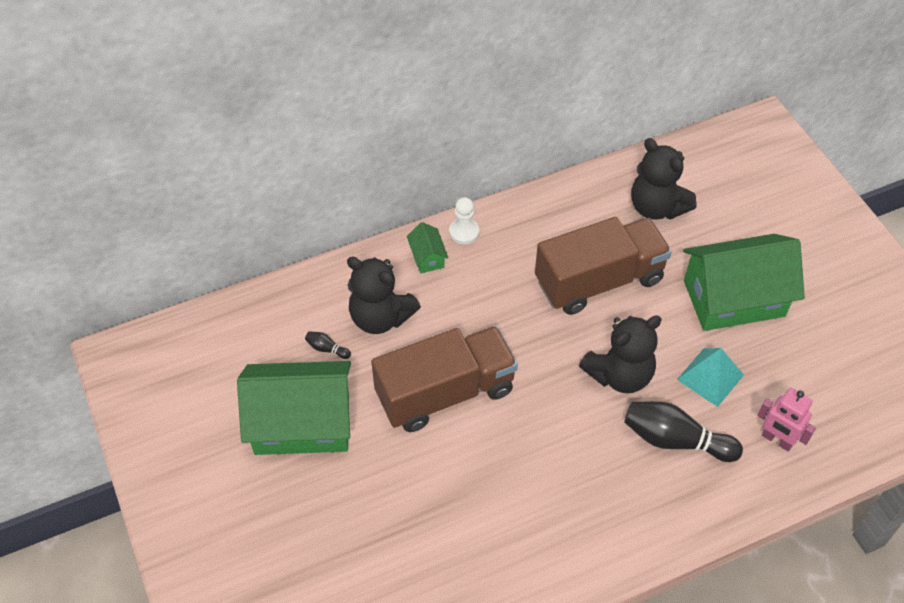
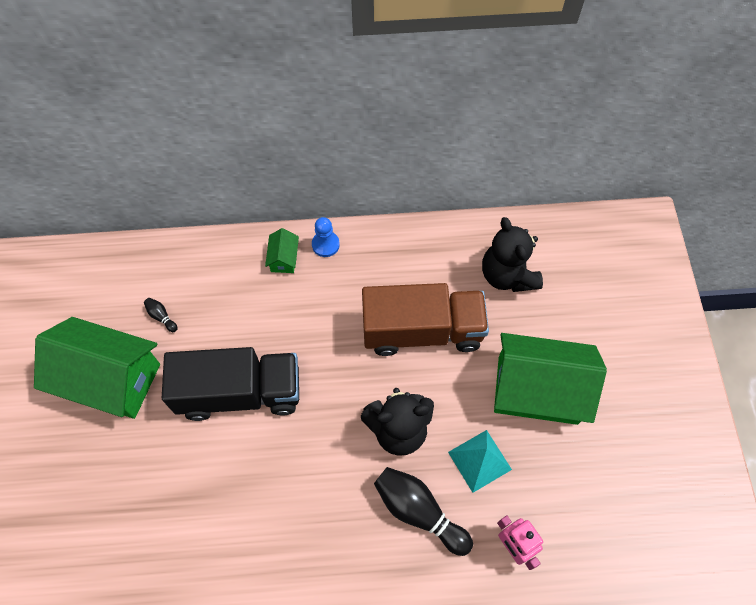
camera: 20 degrees right, 10 degrees up
(380, 317) = (219, 302): black teddy bear -> none
(445, 393) = (240, 392): brown truck -> black truck
(464, 232) = (325, 244): white pawn -> blue pawn

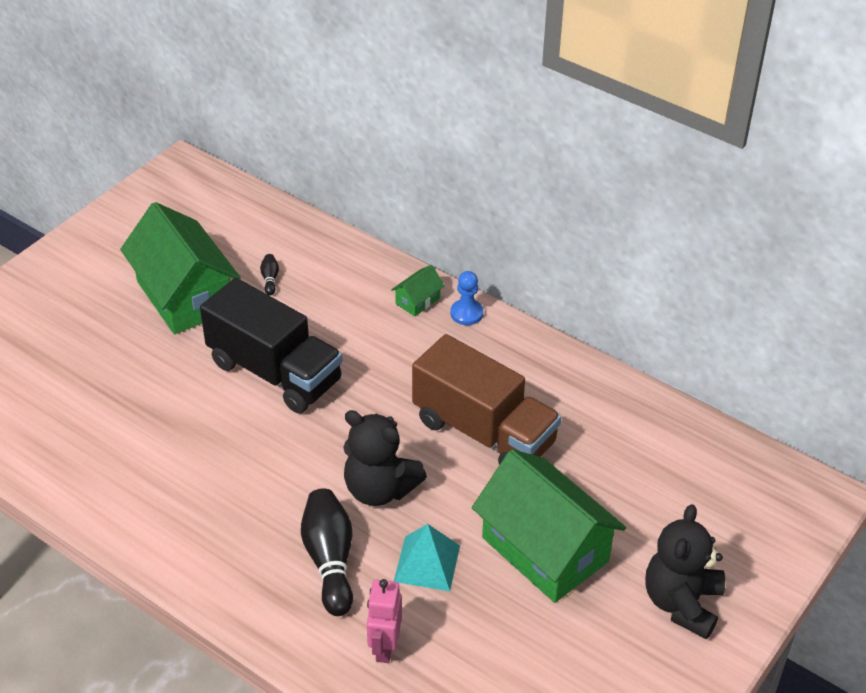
camera: 40 degrees right, 20 degrees down
(507, 275) = (617, 443): black teddy bear -> black teddy bear (682, 603)

